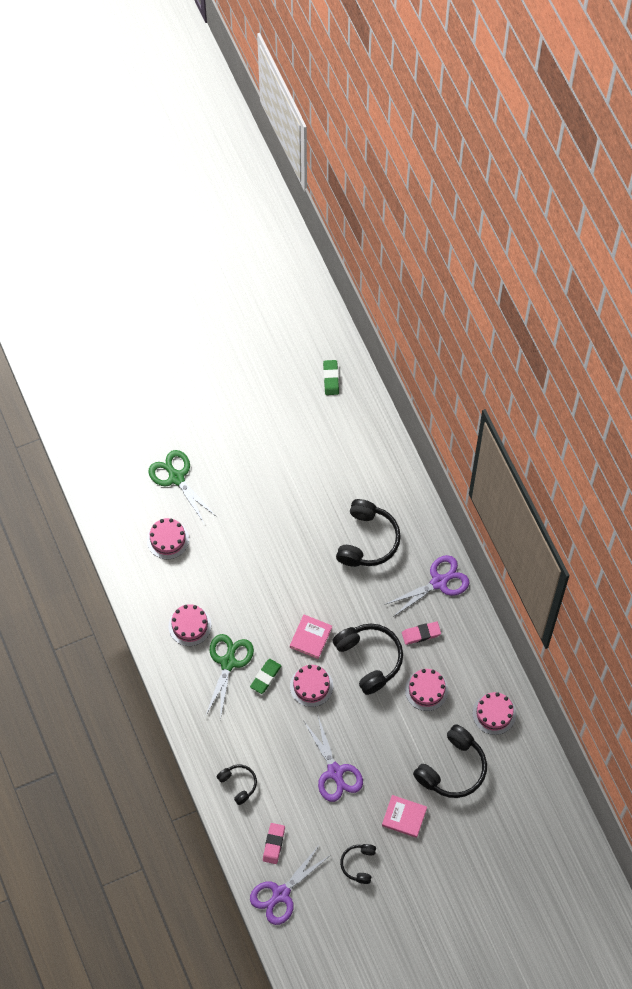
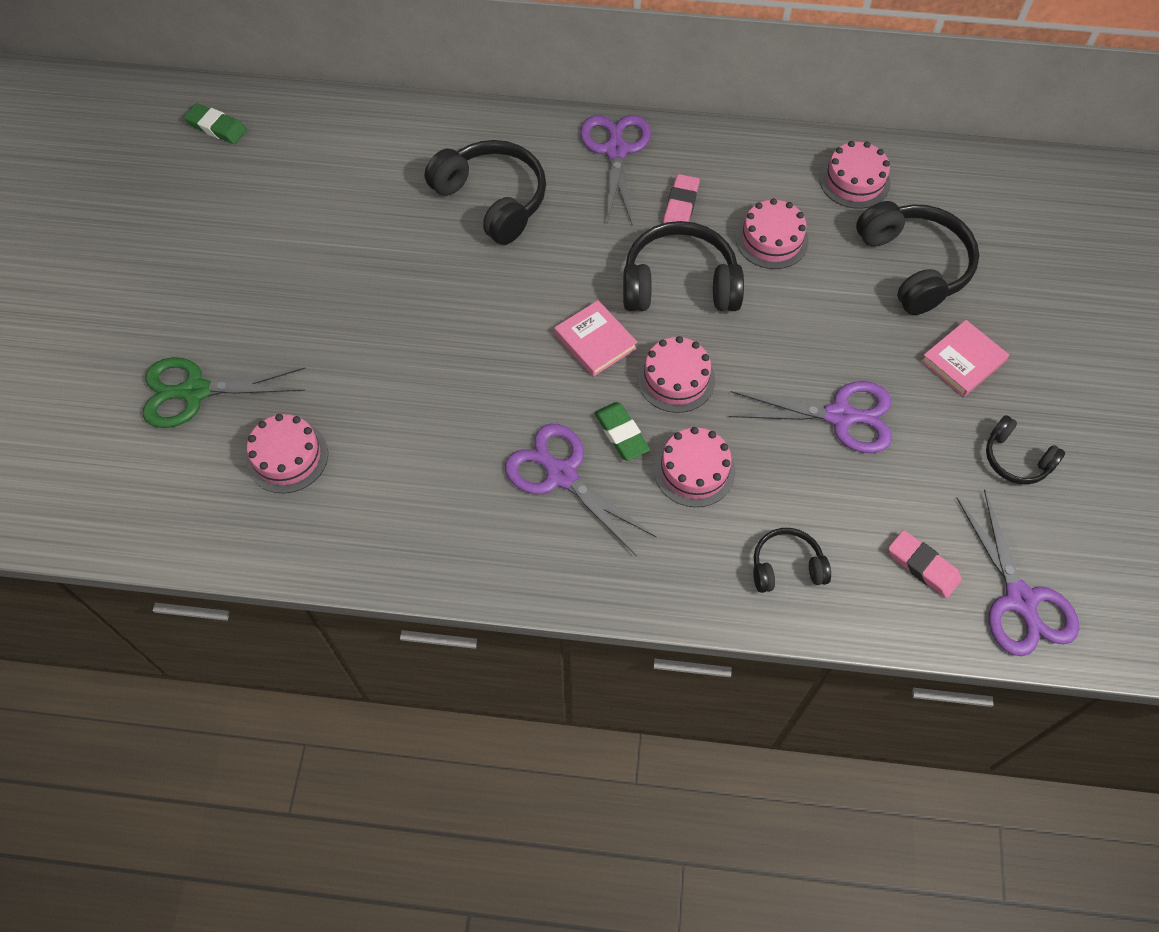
camera: 60 degrees left, 5 degrees down
(190, 625) = (459, 499): pink cake -> pink cake (694, 470)
(228, 662) = (561, 475): green scissors -> purple scissors

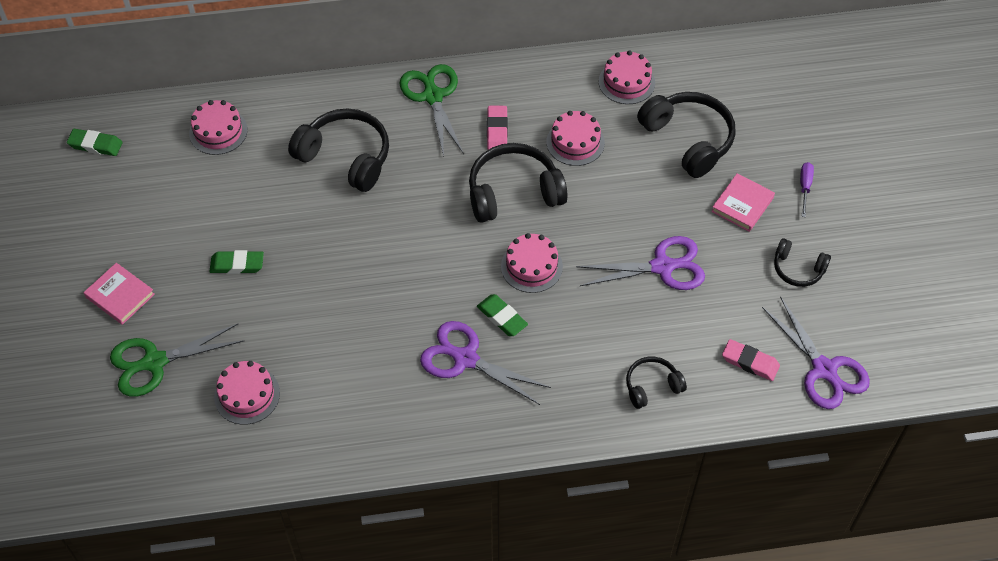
camera: 15 degrees left, 5 degrees down
(327, 298) = (237, 265): none -> green eraser
(595, 341) = (461, 251): pink book -> pink book (120, 296)
(616, 151) = (433, 96): purple scissors -> green scissors
(694, 470) = (565, 332): pink cake -> pink cake (218, 131)
(1050, 356) = (805, 187): none -> purple screwdriver

